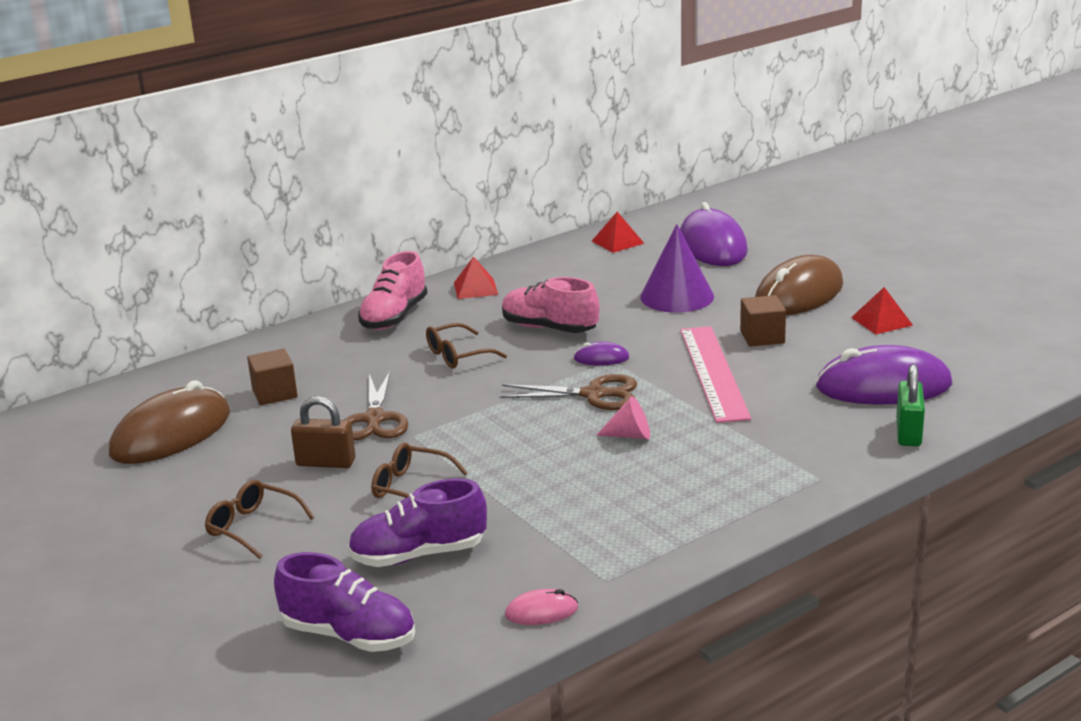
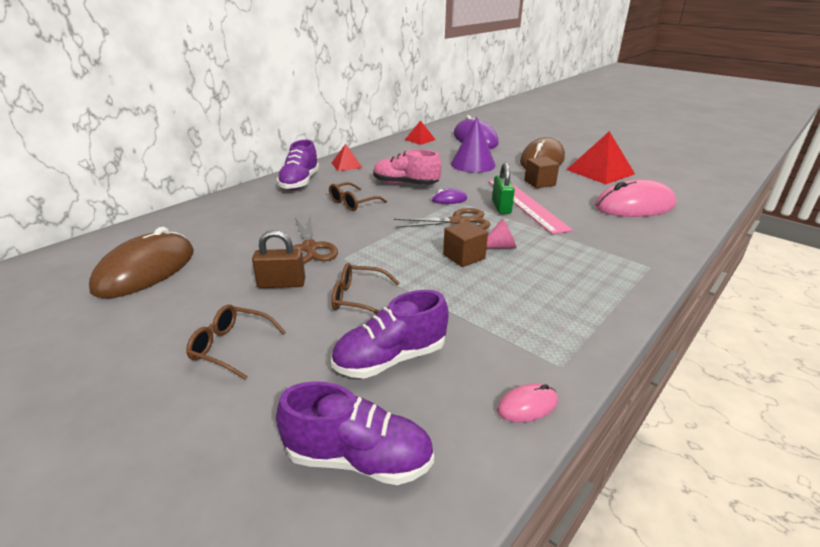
camera: 15 degrees left, 5 degrees up
(274, 393) = (226, 235): brown cube -> brown cube (464, 257)
(394, 317) = (300, 182): pink shoe -> purple shoe
(881, 321) = (600, 172): red pyramid -> red pyramid, size x1.81
(883, 386) = (634, 206): purple mouse -> pink mouse
(908, 433) = (676, 232): green padlock -> green padlock (501, 207)

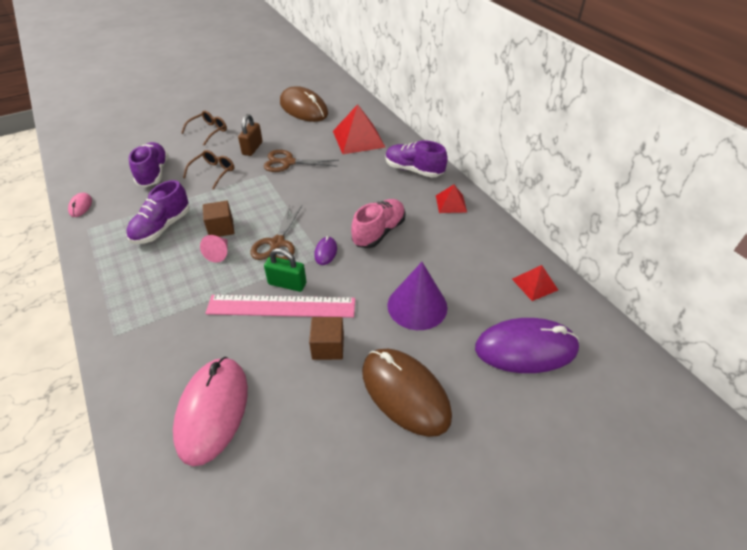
camera: 110 degrees right, 15 degrees up
(353, 203) = (352, 192): brown glasses -> none
(358, 459) = (110, 155): purple shoe -> purple shoe (162, 227)
(600, 172) = (331, 447): red pyramid -> red pyramid (358, 139)

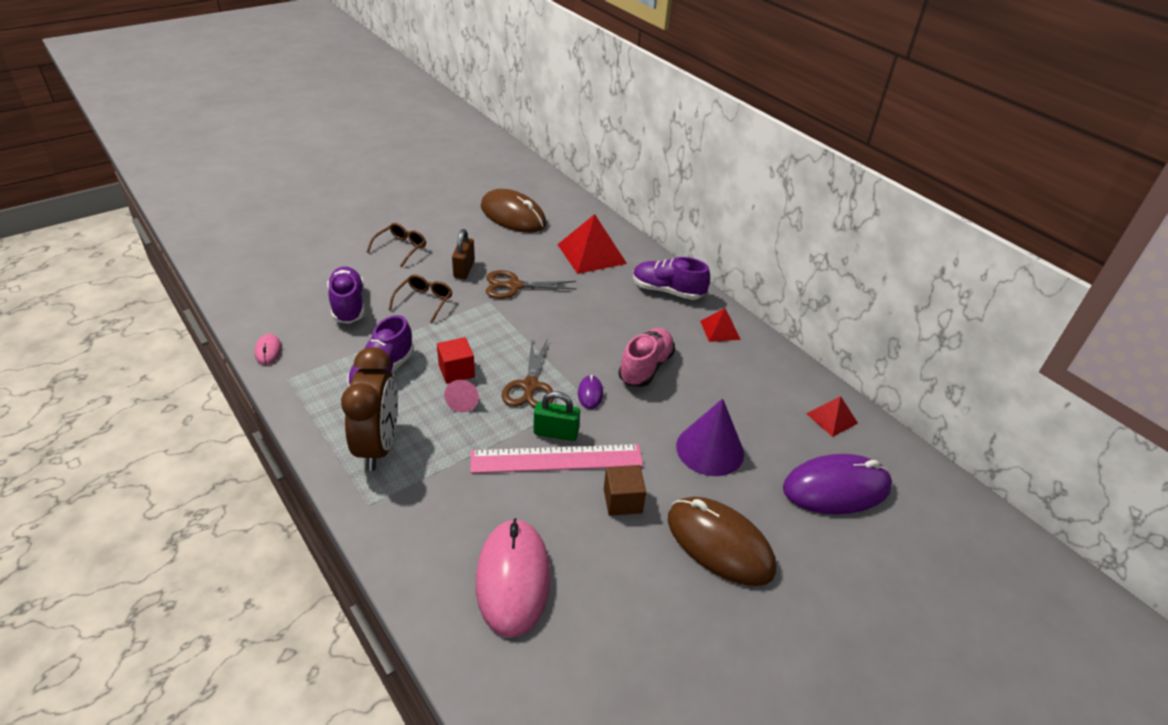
camera: 10 degrees left, 5 degrees down
(139, 286) = (378, 446): none -> brown clock
(221, 228) = (456, 371): brown cube -> red cube

